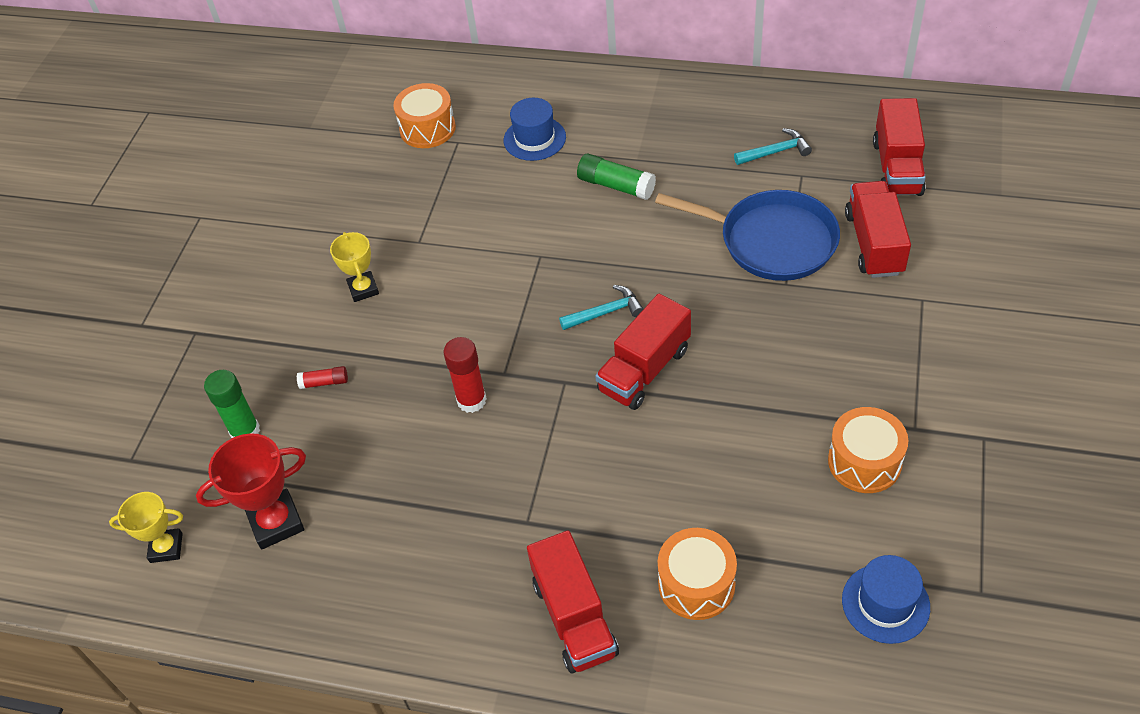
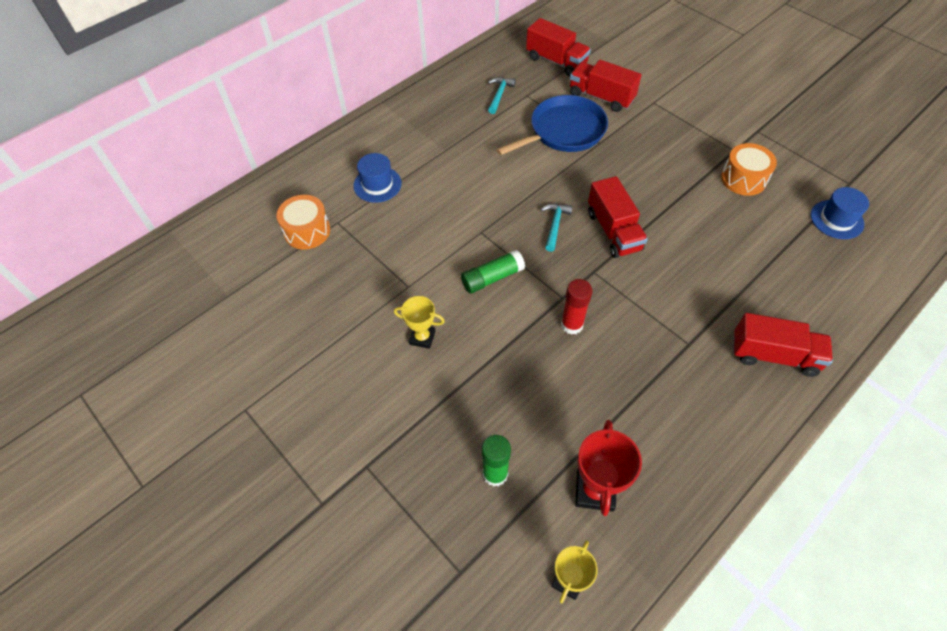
camera: 60 degrees left, 5 degrees up
(324, 382) = (489, 401): red glue stick -> none
(616, 186) = (457, 169): green glue stick -> green glue stick (492, 278)
(696, 584) = (782, 287): orange drum -> none

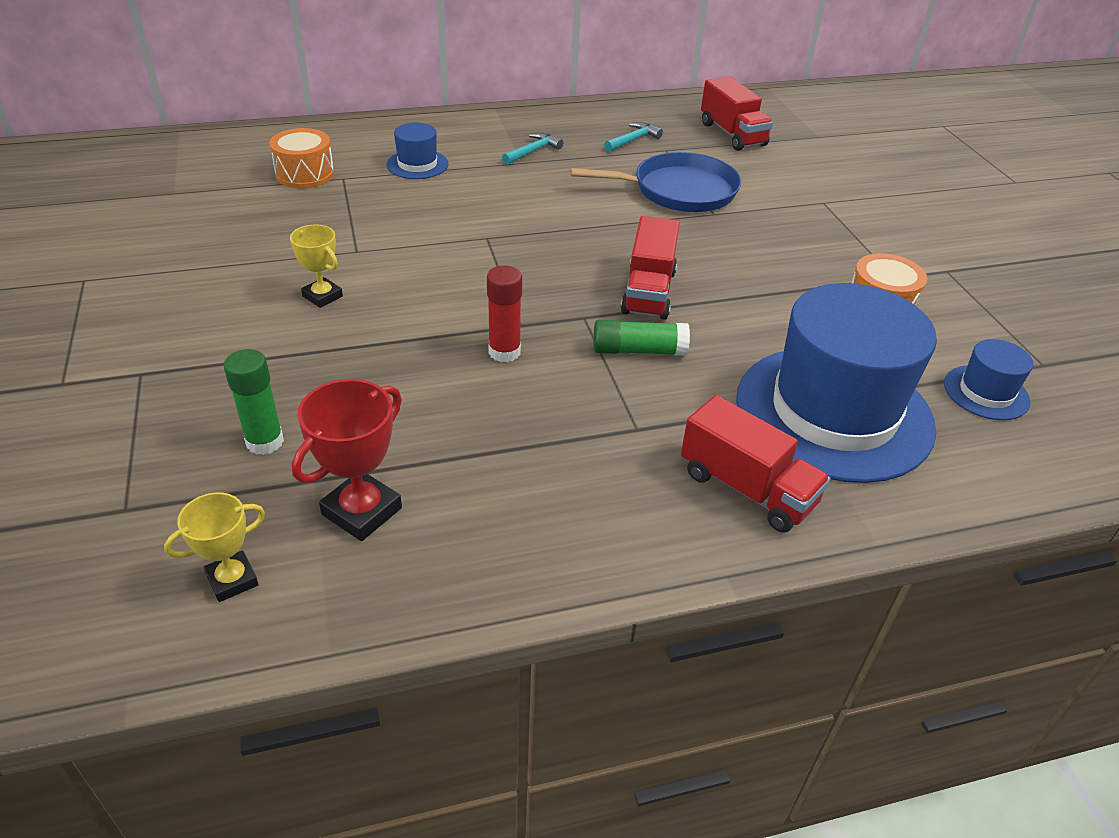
camera: 25 degrees right, 15 degrees down
(492, 278) = (456, 278): green glue stick -> green glue stick (638, 350)
(555, 225) = (580, 262): turquoise hammer -> turquoise hammer (533, 151)
(601, 97) = (757, 178): red truck -> none
(776, 275) = (834, 412): none -> blue hat

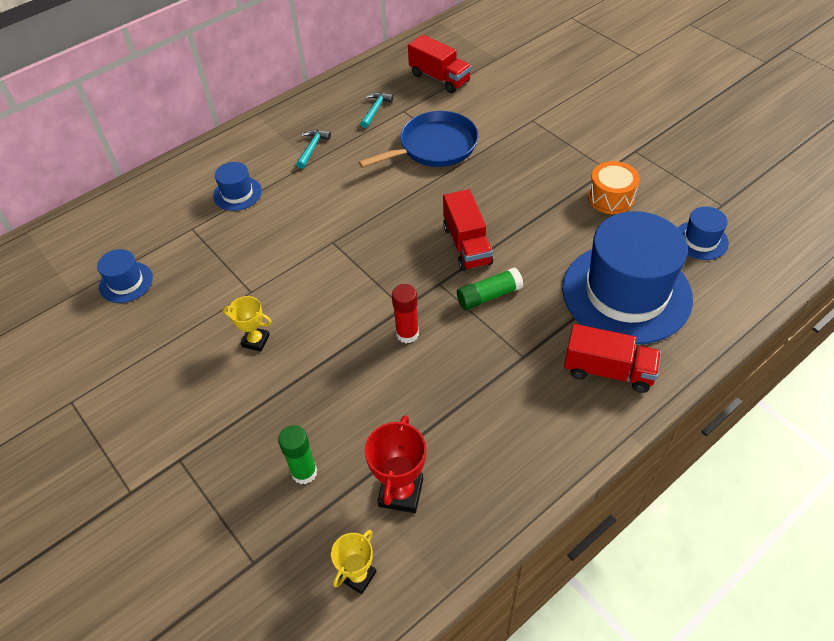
camera: 20 degrees left, 10 degrees up
(234, 200) = (126, 282): none -> blue hat
(305, 174) = (160, 236): orange drum -> none

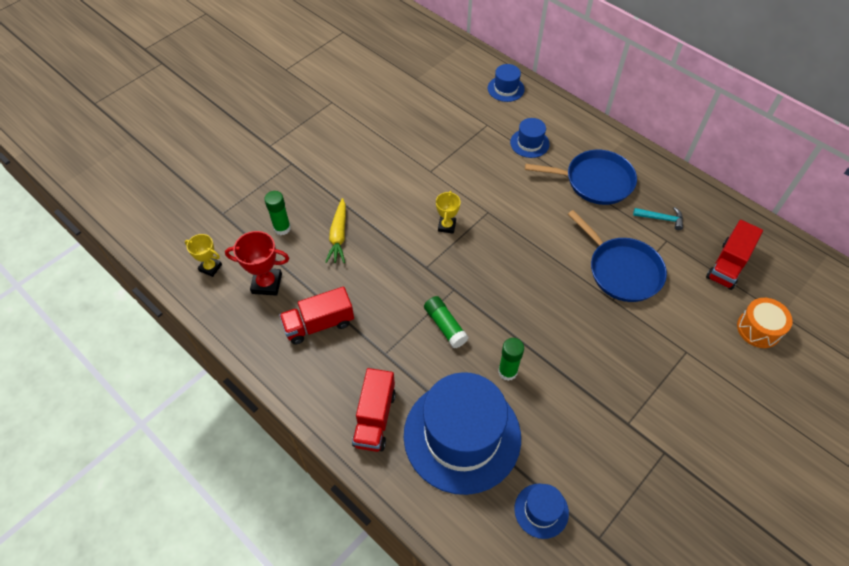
camera: 80 degrees right, 5 degrees up
(126, 282) = (430, 102): blue hat -> blue hat (506, 89)
(255, 341) = (386, 183): yellow trophy -> yellow trophy (447, 226)
(312, 148) = (595, 181): turquoise hammer -> blue pan
(334, 400) = (338, 236): none -> yellow carrot
(407, 334) = (400, 273): red glue stick -> none
(467, 245) = (500, 306): red truck -> red truck (319, 324)
(550, 248) = (507, 372): none -> green glue stick
(610, 198) = (585, 426): orange drum -> orange drum (758, 329)

